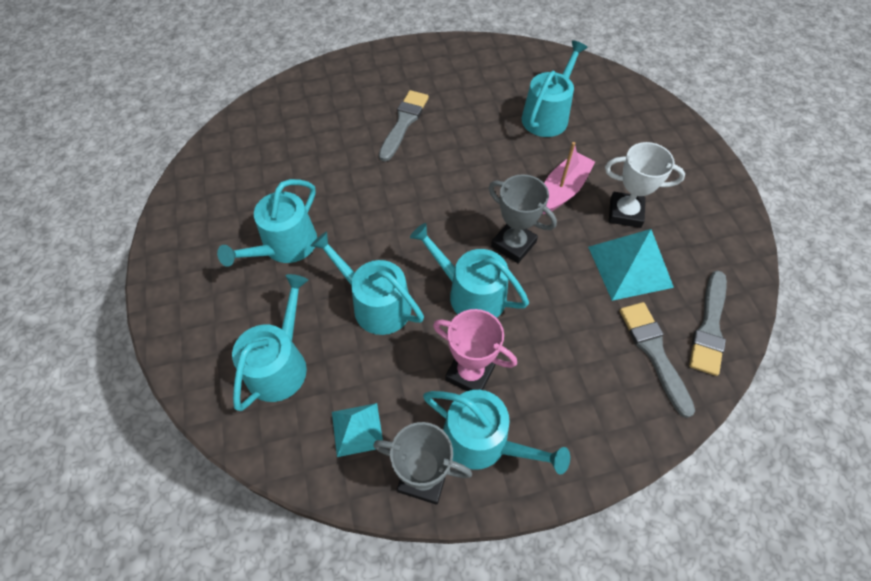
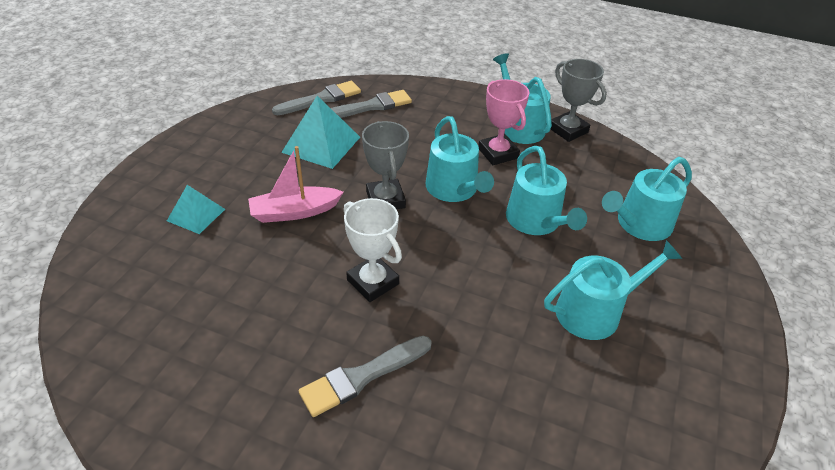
camera: 145 degrees left, 15 degrees down
(357, 429) = (597, 166): turquoise pyramid -> turquoise pyramid (196, 215)
(547, 115) = (206, 282): turquoise watering can -> none
(625, 213) = (273, 171): white trophy -> white trophy (373, 282)
(654, 353) = (371, 106): grey brush -> grey brush turned 135 degrees counterclockwise

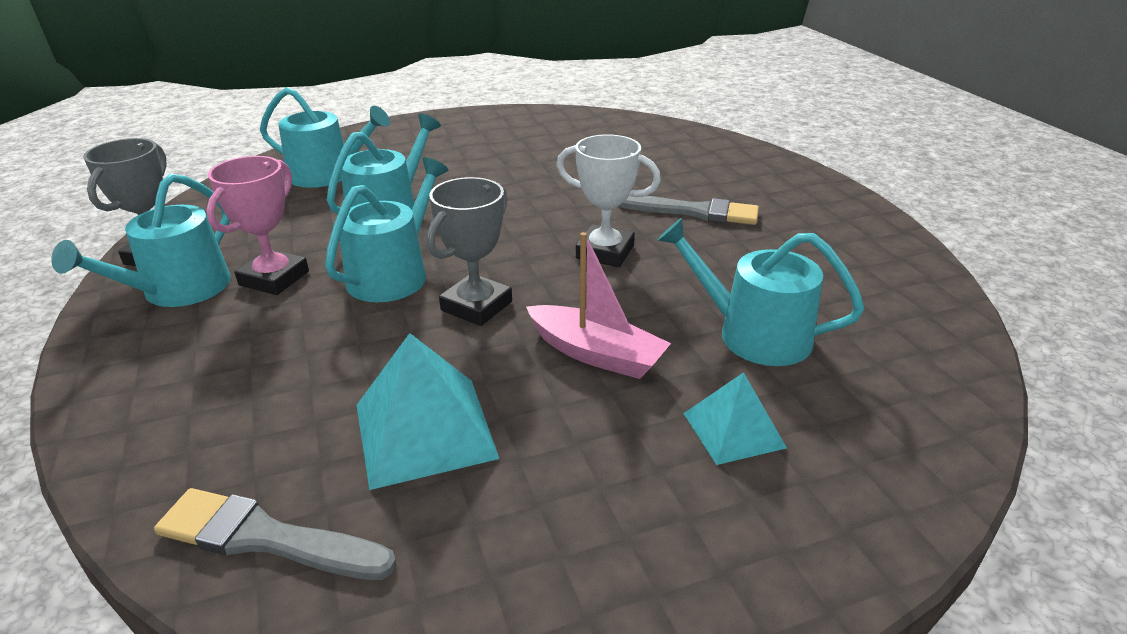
camera: 130 degrees left, 10 degrees down
(371, 106) = (239, 451): grey brush -> none
(373, 282) = (605, 252): white trophy -> white trophy turned 75 degrees counterclockwise
(595, 311) = (475, 162): turquoise watering can -> turquoise watering can (753, 334)

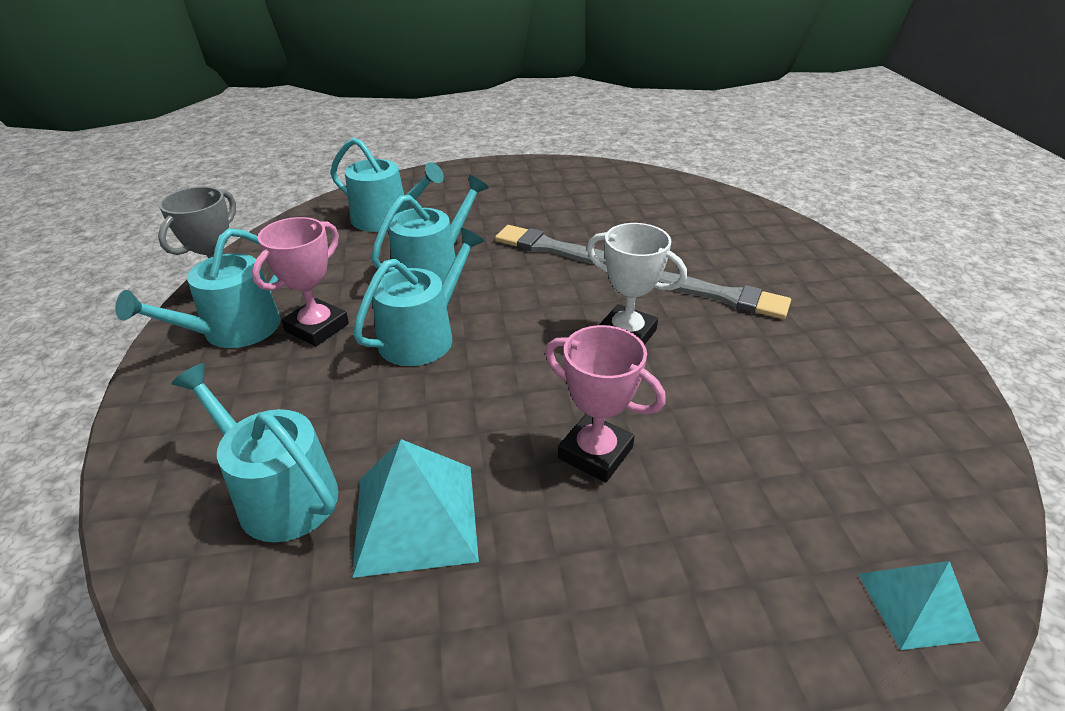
camera: 10 degrees right, 5 degrees up
(267, 538) = (251, 616): grey brush -> grey brush (549, 248)
(476, 306) = (492, 381): grey trophy -> none
(596, 354) = (595, 453): pink boat -> pink trophy
(733, 430) = (716, 565): turquoise pyramid -> turquoise pyramid (916, 605)
(753, 334) = (757, 451): turquoise watering can -> turquoise watering can (279, 493)

